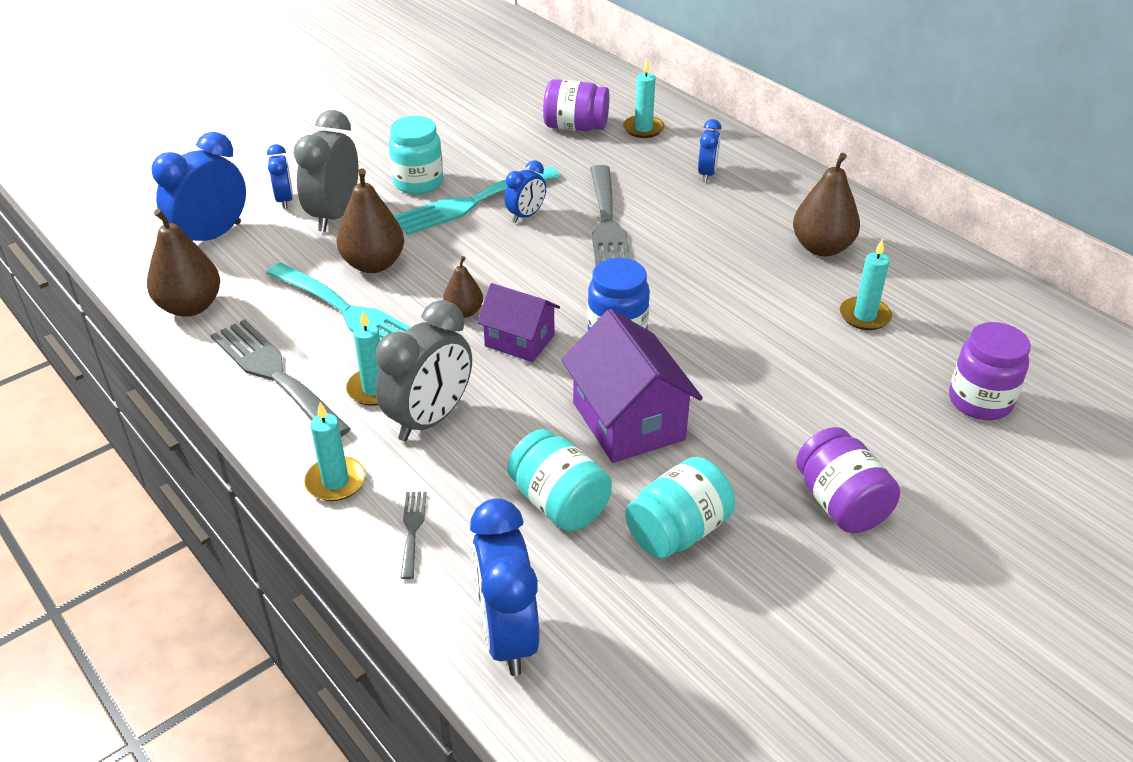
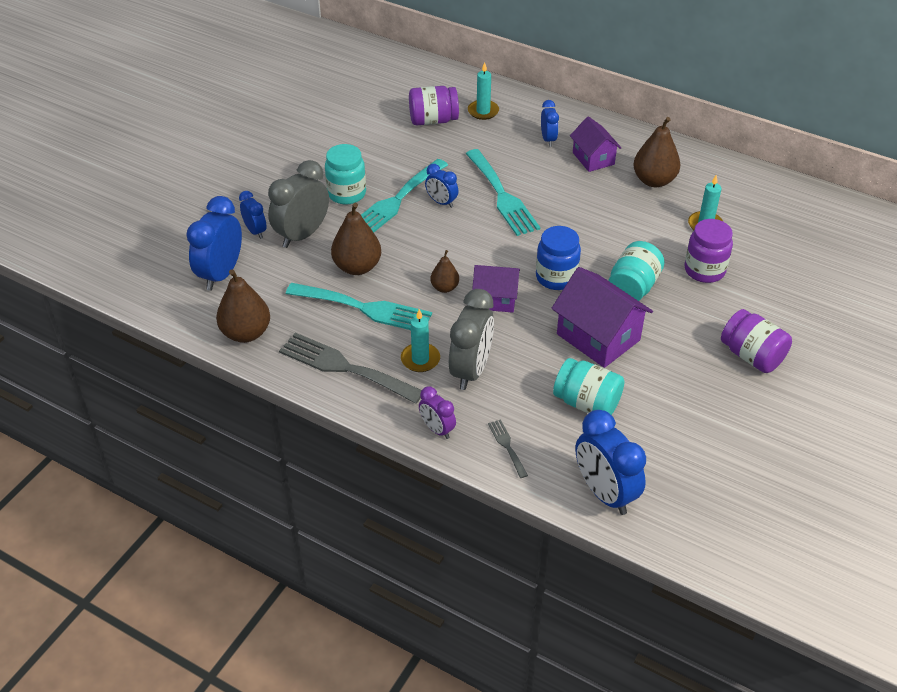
camera: 20 degrees left, 5 degrees up
(335, 215) = (302, 235): grey clock -> grey clock turned 45 degrees clockwise
(335, 482) = (437, 429): turquoise candle -> purple clock
(526, 215) = (441, 202): blue clock -> blue clock turned 105 degrees clockwise
(607, 224) = (502, 196): grey fork -> turquoise fork
(678, 531) = (667, 400): turquoise jar -> turquoise jar (633, 287)
(753, 206) = (593, 158): none -> purple house
(980, 401) = (800, 267): purple jar -> purple jar (704, 270)

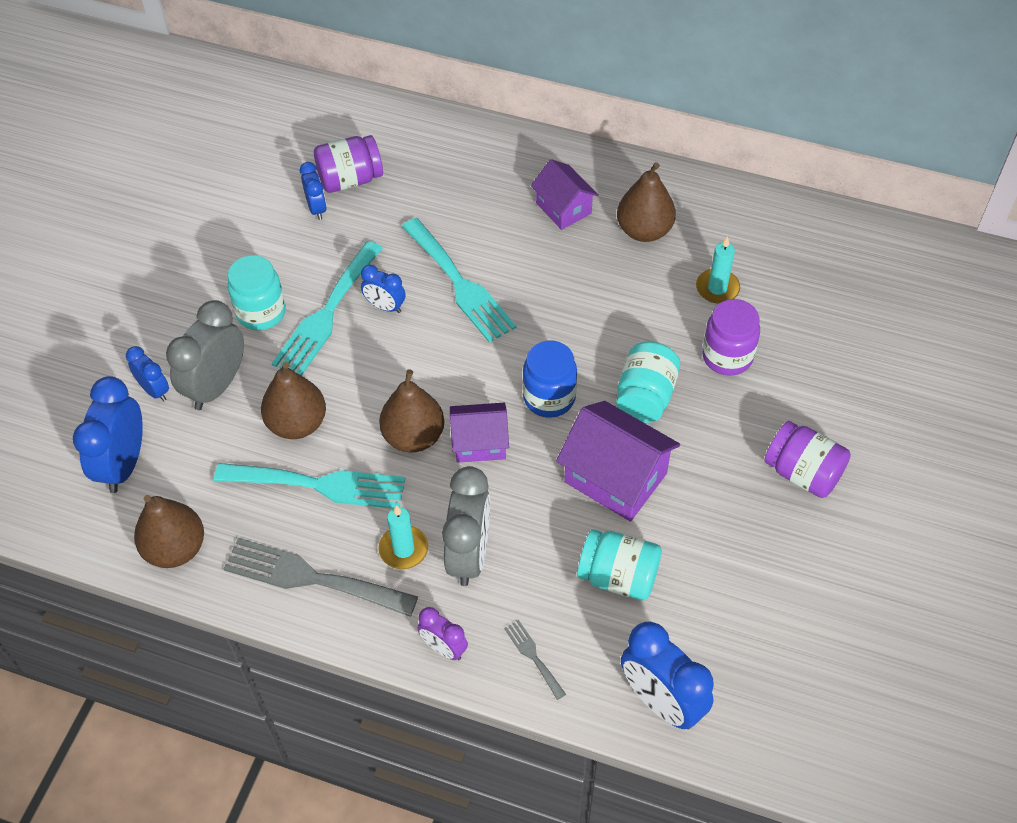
camera: 10 degrees left, 10 degrees up
(444, 288) = (413, 436): brown pear -> brown pear, size x1.75
(483, 111) = (411, 155): turquoise candle -> none
(548, 139) = (502, 187): blue clock -> blue clock (317, 208)

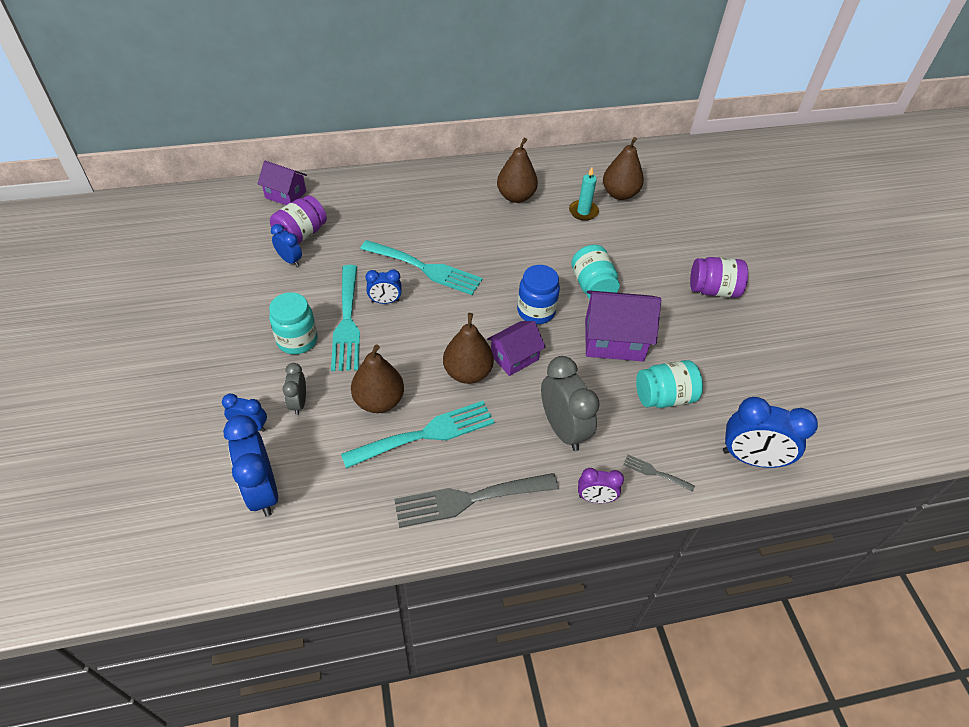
camera: 35 degrees left, 5 degrees down
(175, 548) = (349, 531): brown pear -> brown pear (619, 194)
(216, 386) = (299, 403): grey clock -> grey clock, size x0.55
(403, 549) = (517, 447): turquoise candle -> none
(563, 208) = (457, 202): purple house -> purple house (285, 195)
(727, 356) = (619, 245): purple jar -> none

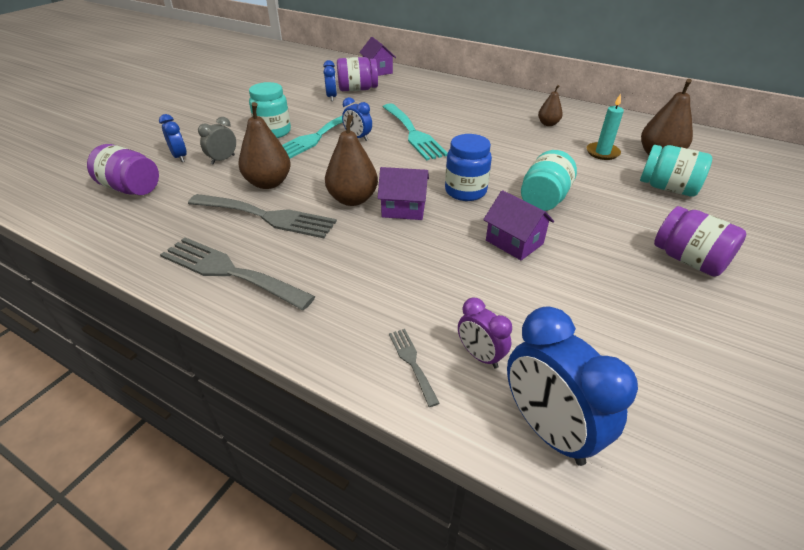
camera: 45 degrees right, 10 degrees down
(262, 491) = (131, 188): blue clock -> purple jar
(426, 434) = (267, 216): turquoise fork -> grey fork
(516, 197) = (548, 124): brown pear -> brown pear, size x0.57
(563, 429) = (372, 274): grey clock -> none
(595, 498) = (324, 341): purple clock -> purple clock (480, 355)
(614, 340) = (514, 242): purple house -> purple house, size x0.63
(664, 397) = (509, 310): turquoise jar -> turquoise jar (667, 188)

